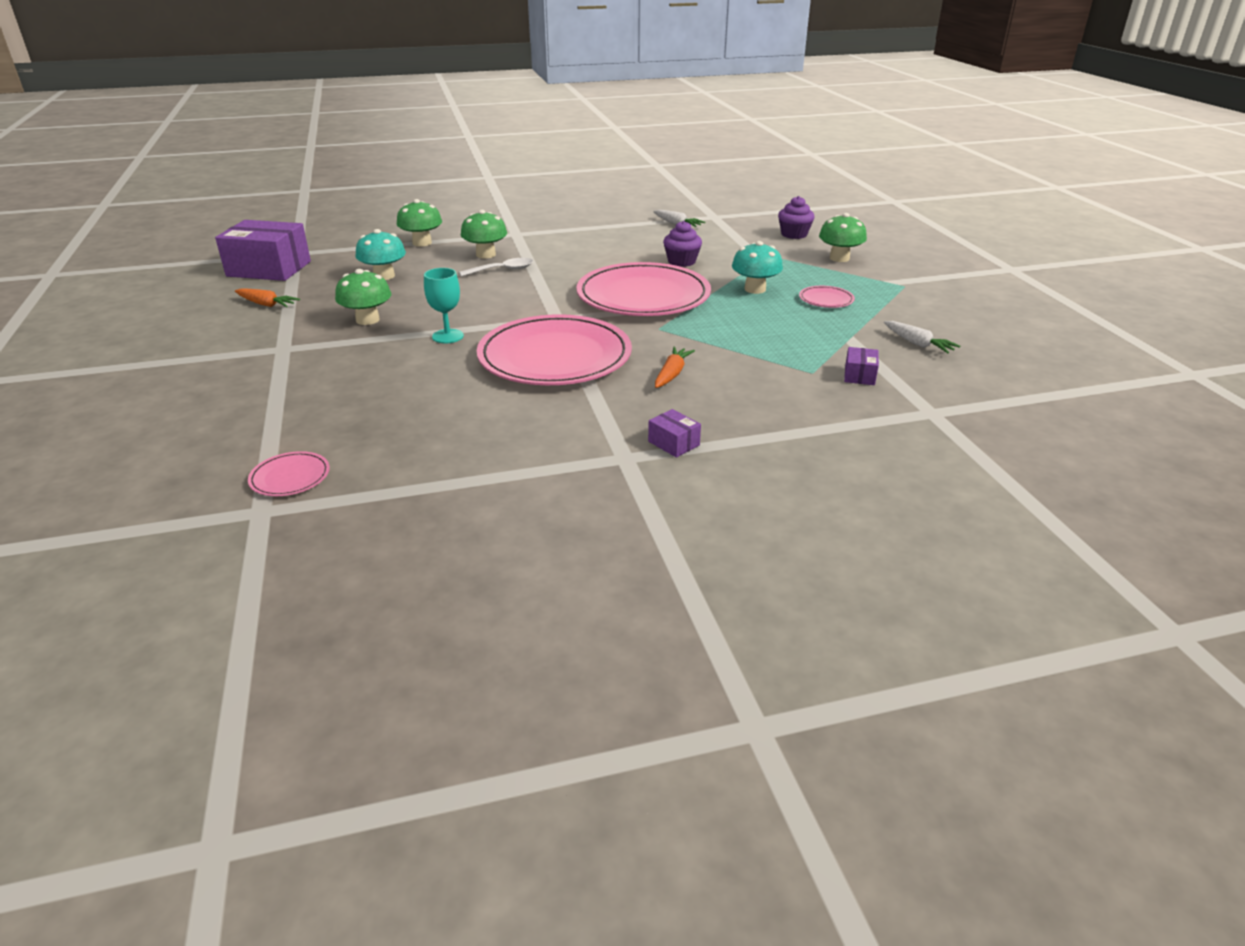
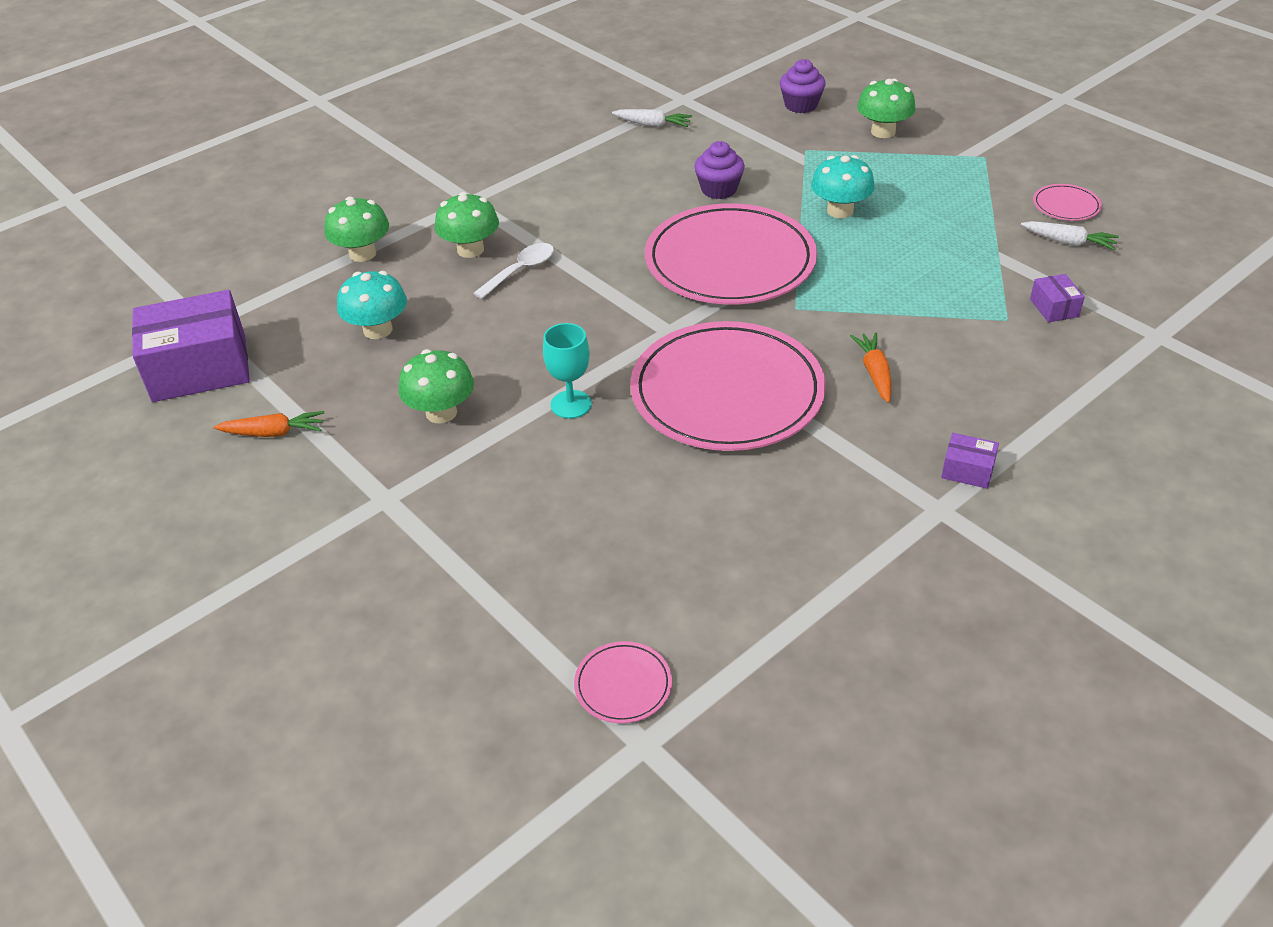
camera: 25 degrees left, 10 degrees up
(826, 299) = (926, 204): pink plate -> pink plate (1066, 205)

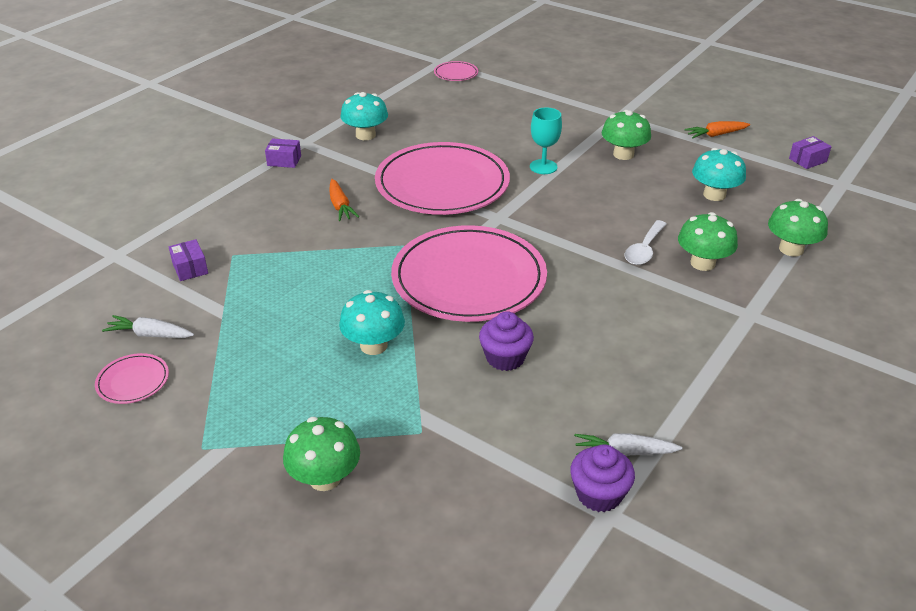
camera: 165 degrees right, 5 degrees down
(199, 368) = (807, 160): purple box -> purple box, size x0.43
(801, 105) = (440, 521): purple cupcake -> purple cupcake (599, 494)
(832, 512) = (365, 135): none -> turquoise mushroom

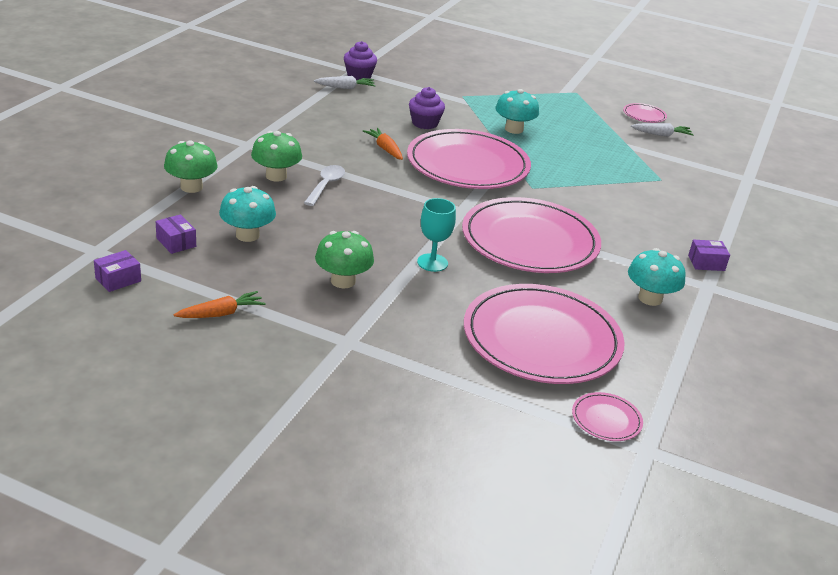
camera: 165 degrees right, 5 degrees down
(190, 268) = (682, 170): purple box -> purple box (176, 242)
(325, 478) = (503, 82): green mushroom -> none
(340, 206) = (610, 218): orange carrot -> orange carrot (385, 149)
(474, 112) = (541, 339): none -> pink plate

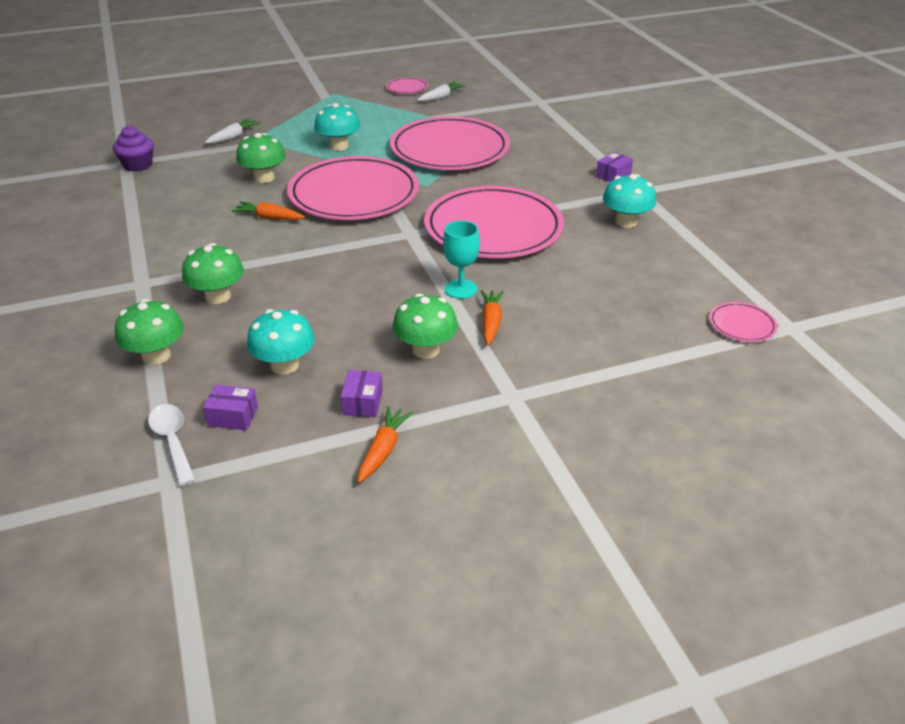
camera: 40 degrees left, 5 degrees up
(118, 279) = (240, 491): purple box -> purple box (363, 402)
(326, 185) = (275, 278): white spoon -> white spoon (172, 441)
(345, 88) = (144, 182): white carrot -> white carrot (233, 137)
(415, 294) = (491, 322): none -> orange carrot
(424, 123) = (264, 178): purple cupcake -> green mushroom
(541, 339) = (620, 296): pink plate -> pink plate (449, 149)

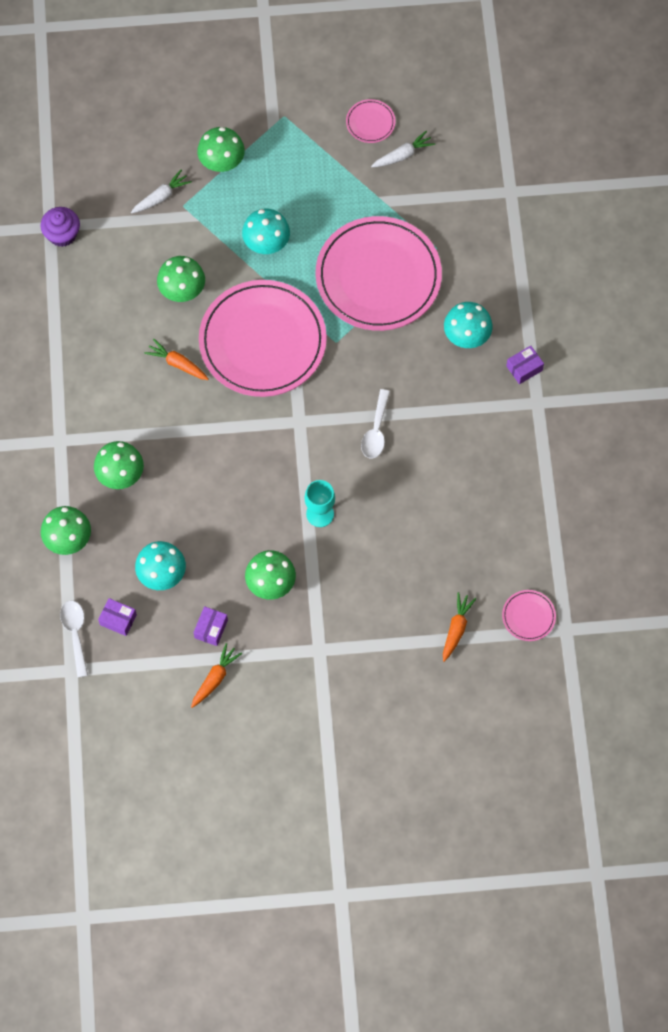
camera: 15 degrees right, 30 degrees up
(285, 116) = (222, 161): none -> green mushroom
(491, 322) = (331, 563): orange carrot -> orange carrot (456, 628)
(493, 228) = (376, 431): pink plate -> white spoon
(626, 221) = (501, 450): turquoise mushroom -> turquoise mushroom (466, 335)

